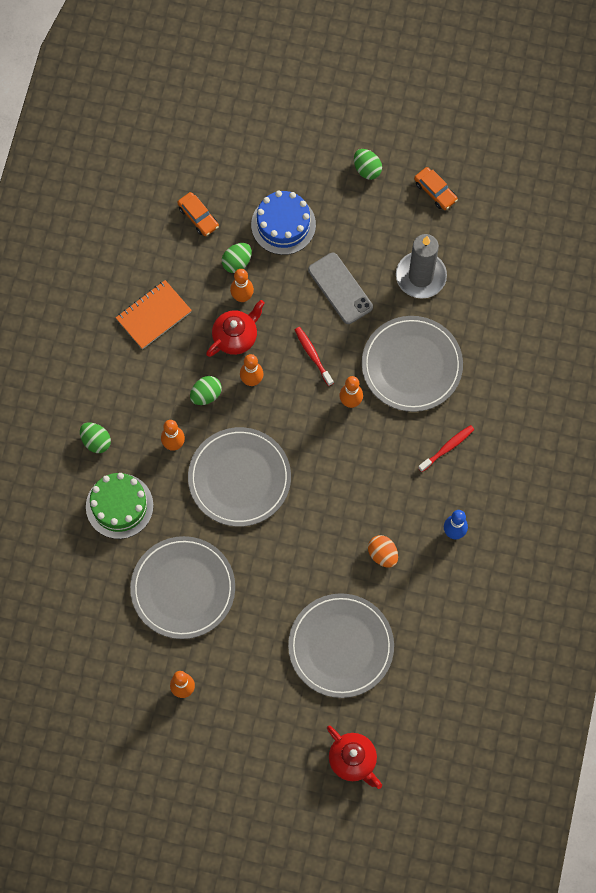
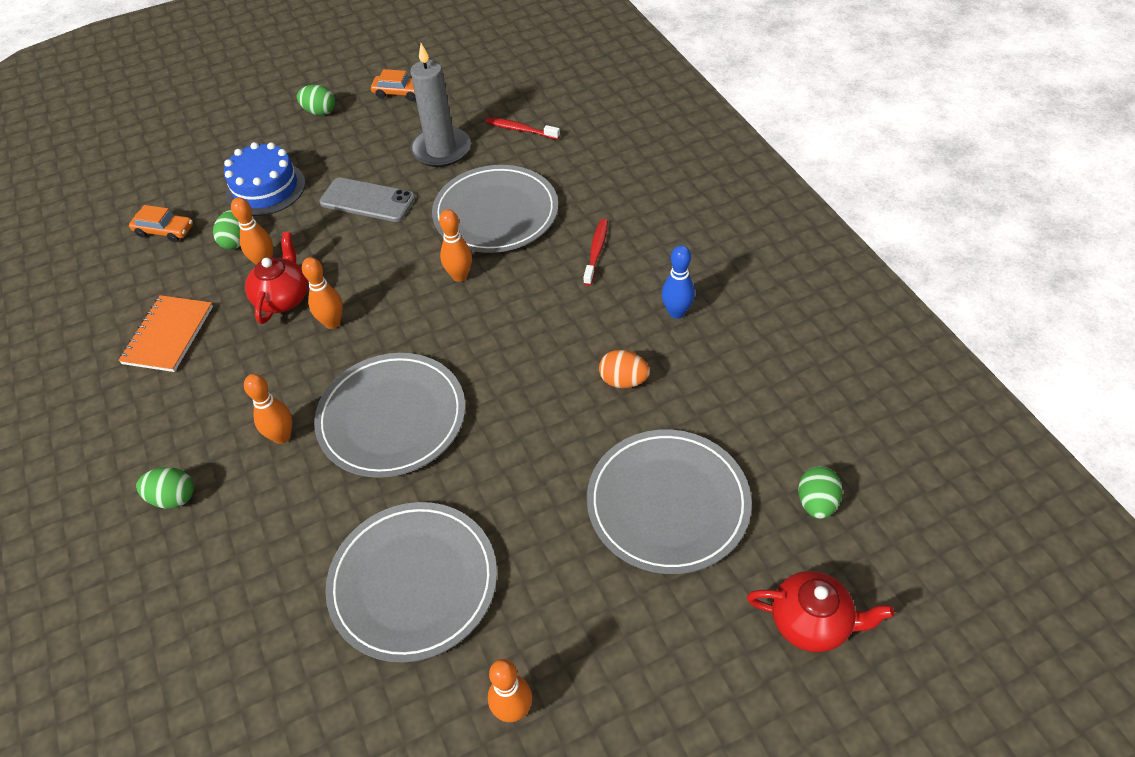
camera: 35 degrees left, 20 degrees down
(119, 506) = (254, 547): green cake -> none
(206, 395) = (287, 367): green egg -> green egg (816, 503)
(313, 355) = (384, 264): red toothbrush -> red toothbrush (520, 129)

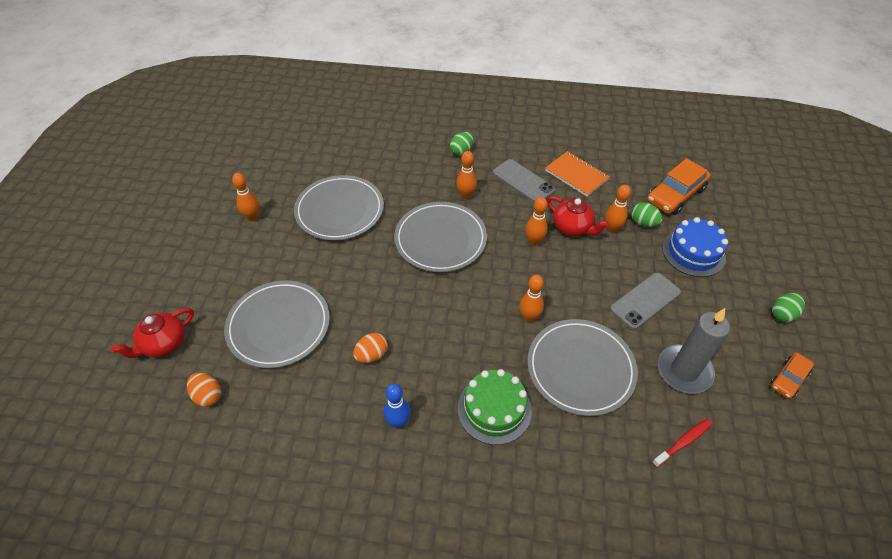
camera: 120 degrees right, 0 degrees up
(164, 231) = (675, 195): orange car -> orange car, size x1.73
(213, 386) = (523, 181): none -> grey phone
(596, 251) = (494, 409): red toothbrush -> green cake
(816, 503) = (208, 396): green egg -> orange egg

